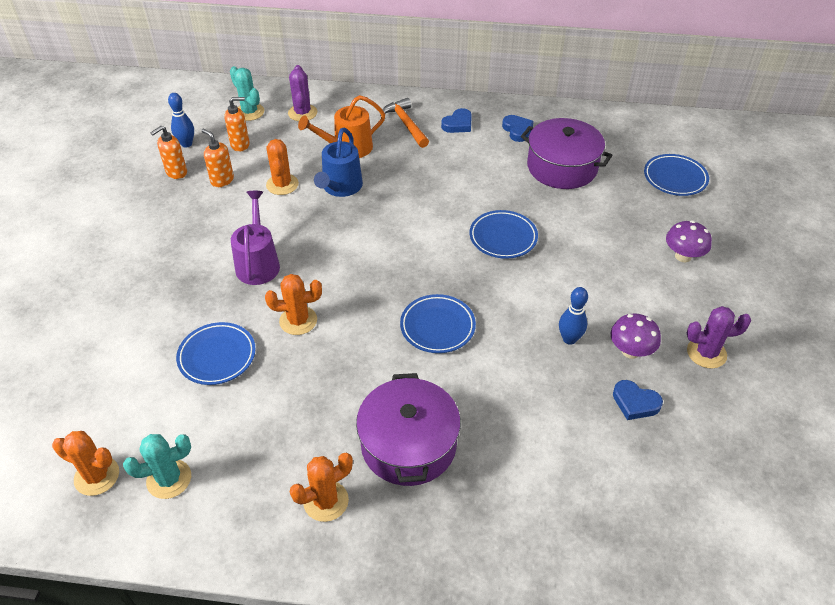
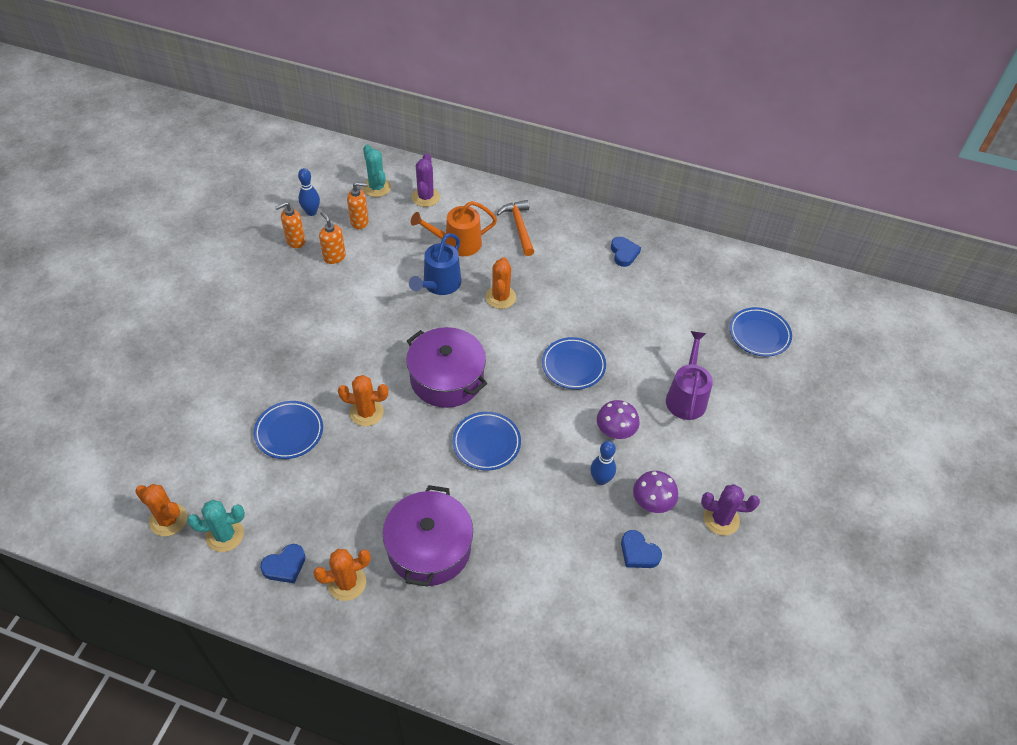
camera: 10 degrees right, 5 degrees up
(258, 263) = (345, 349): purple watering can -> purple watering can (686, 397)
(282, 184) = (387, 272): orange cactus -> orange cactus (500, 297)
(458, 124) = (569, 236): blue heart -> blue heart (285, 566)
(562, 167) = (653, 302): purple pot -> purple pot (447, 378)
(683, 256) = (736, 418): purple mushroom -> purple mushroom (615, 431)

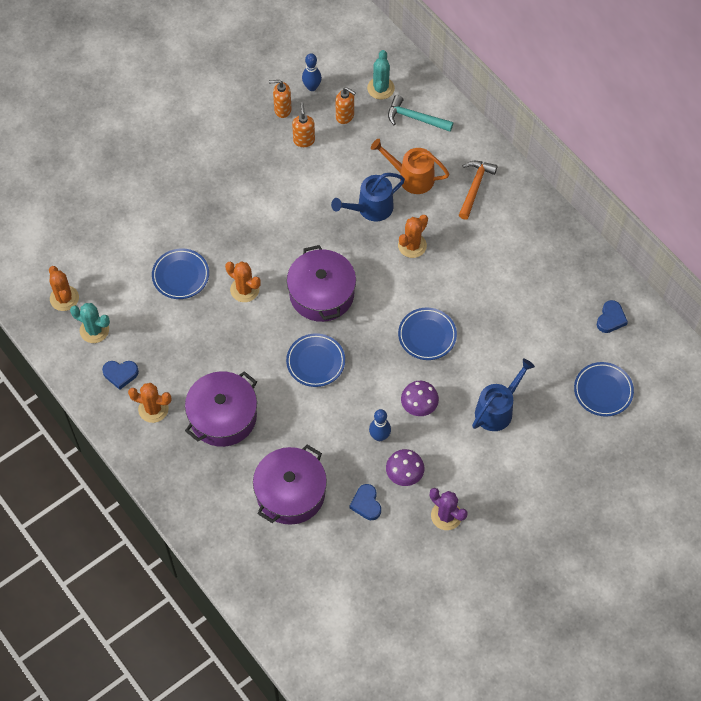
camera: 35 degrees right, 10 degrees up
(425, 197) = (415, 118): purple cactus -> turquoise hammer
(555, 586) = (290, 492): none -> purple pot
(624, 253) = (546, 258): blue heart -> blue heart (611, 319)
(686, 397) = (497, 410): purple watering can -> blue watering can

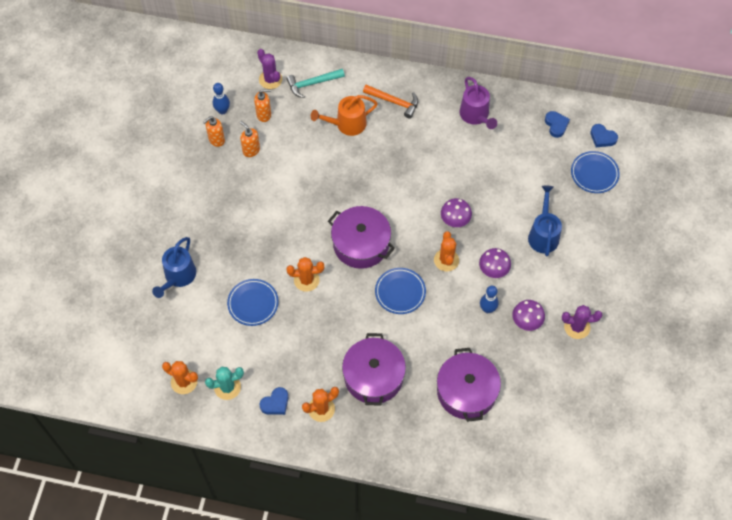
camera: 40 degrees left, 0 degrees up
(366, 504) = (521, 359): blue heart -> blue heart (602, 137)
(371, 208) = (339, 164): blue watering can -> blue watering can (178, 276)
(380, 88) = (270, 79): turquoise cactus -> purple cactus
(412, 245) = (390, 169): orange cactus -> orange cactus (446, 260)
(427, 335) = (455, 220): blue plate -> purple mushroom
(475, 187) = (394, 102): orange hammer -> orange hammer turned 135 degrees clockwise
(540, 254) = (475, 115): none -> purple watering can

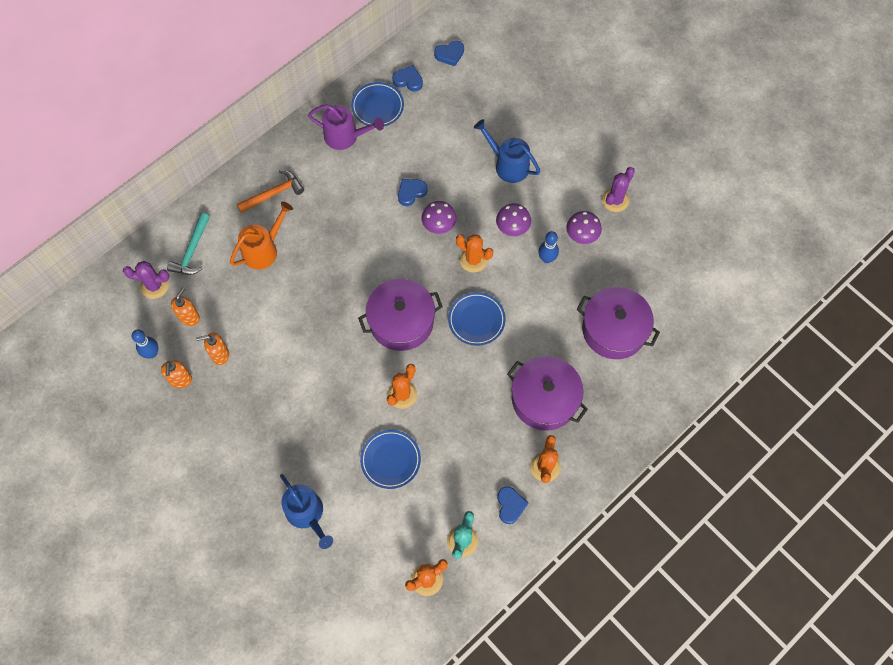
camera: 55 degrees left, 5 degrees up
(347, 124) = (263, 250): orange watering can -> orange watering can turned 150 degrees counterclockwise
(466, 186) = (411, 192): none -> blue heart
(594, 174) = (480, 85): blue plate -> blue plate (377, 107)

